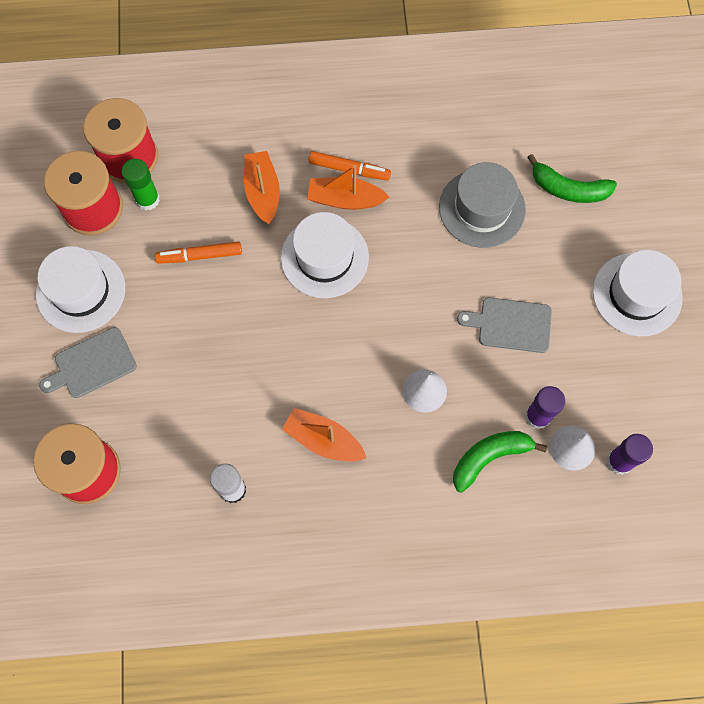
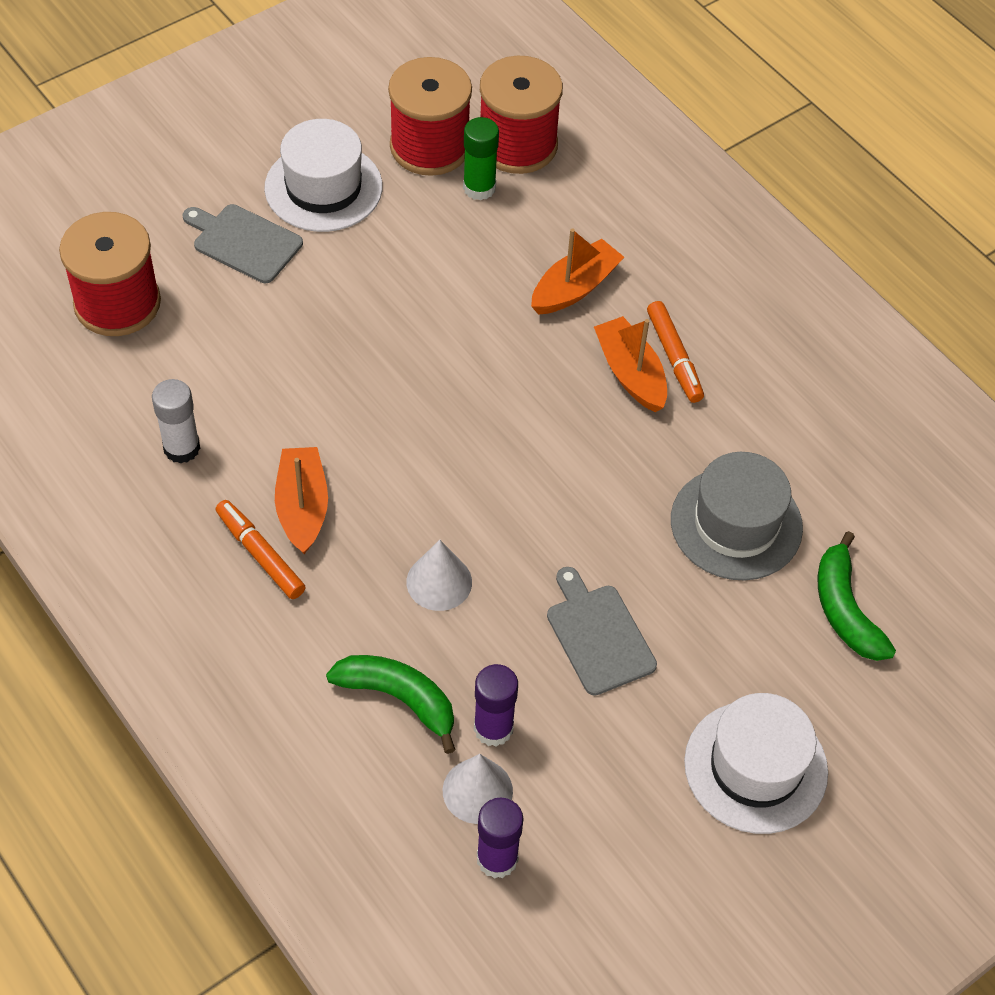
camera: 55 degrees right, 15 degrees down
(200, 256) = (447, 270): orange marker -> orange marker (260, 554)
(324, 257) = (538, 391): white hat -> none

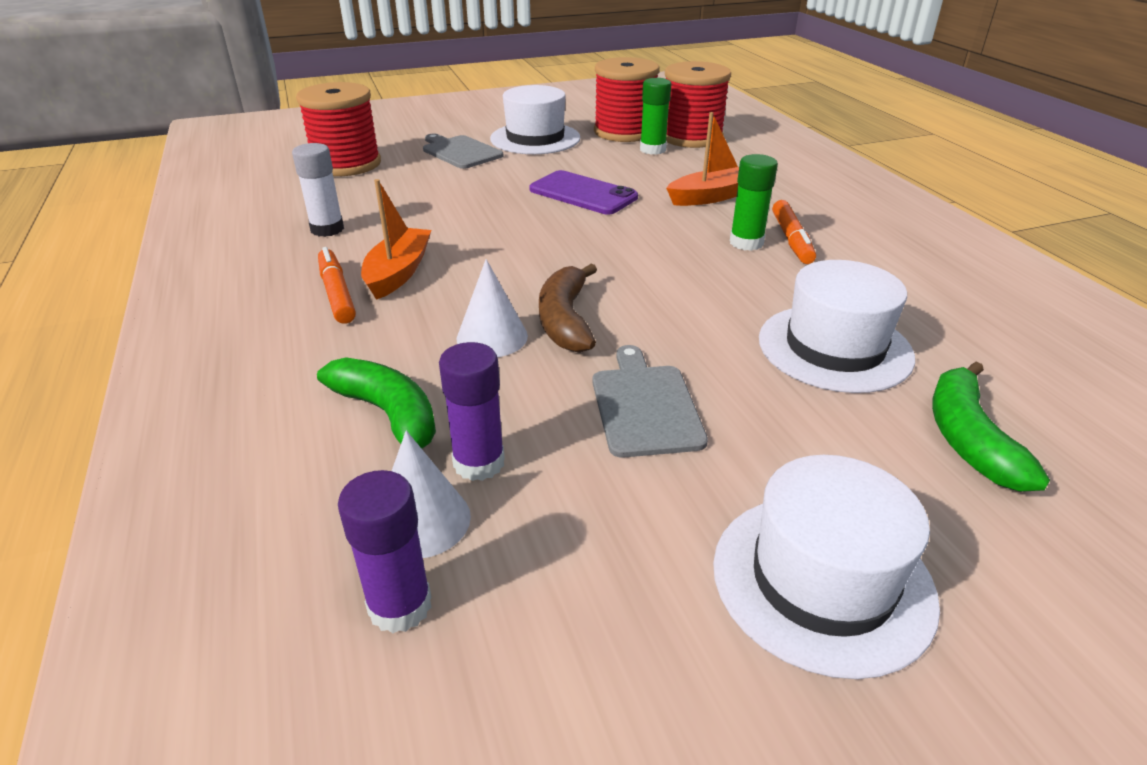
camera: 20 degrees right, 20 degrees down
(431, 311) = (583, 193): none -> purple phone
(495, 542) = (565, 320): none -> brown banana
(630, 373) = (746, 243): orange boat -> green glue stick
(736, 523) = (834, 348): grey hat -> white hat

